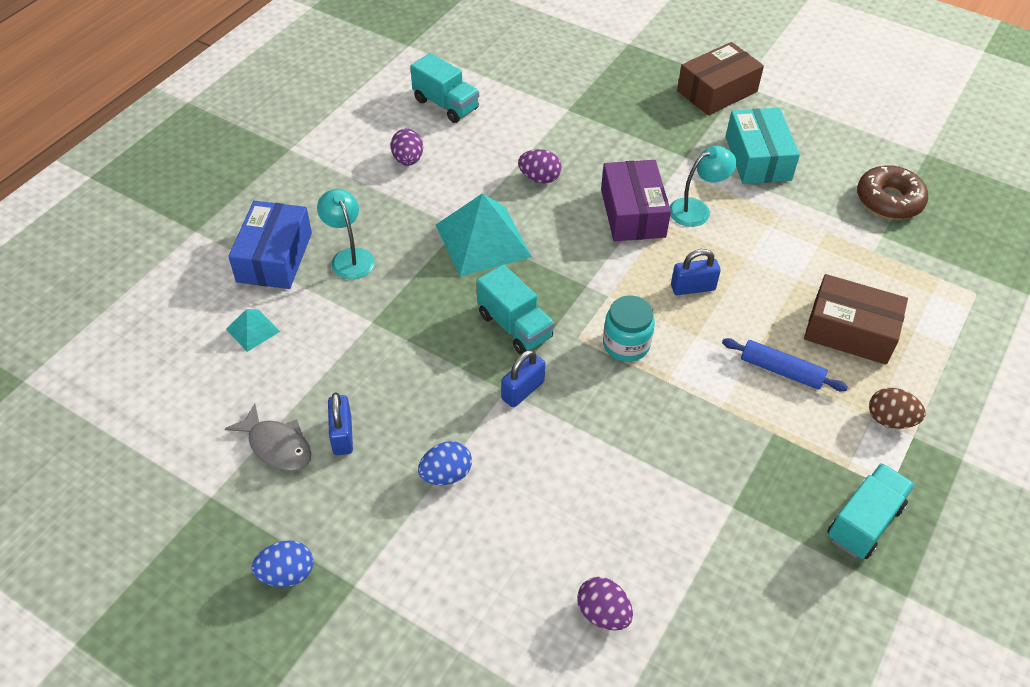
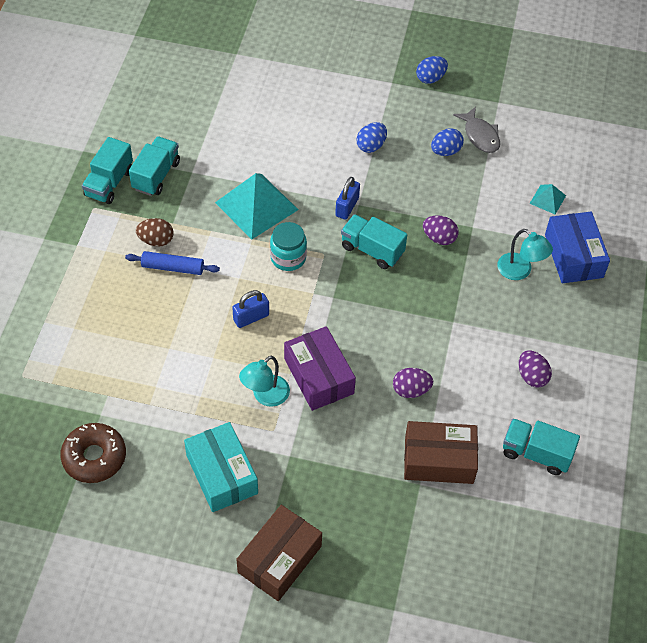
camera: 160 degrees right, 5 degrees up
(277, 446) = (480, 135): grey fish -> grey fish turned 135 degrees counterclockwise
(342, 435) = (445, 151): blue padlock -> blue egg
(483, 240) = (428, 314): turquoise pyramid -> turquoise pyramid (256, 206)
(603, 613) = (253, 102): purple egg -> purple egg (439, 238)
(789, 515) = (156, 175): none -> turquoise truck
(850, 331) = (124, 313): brown box -> brown box (439, 460)
(890, 420) = (93, 252): brown egg -> brown egg (156, 240)

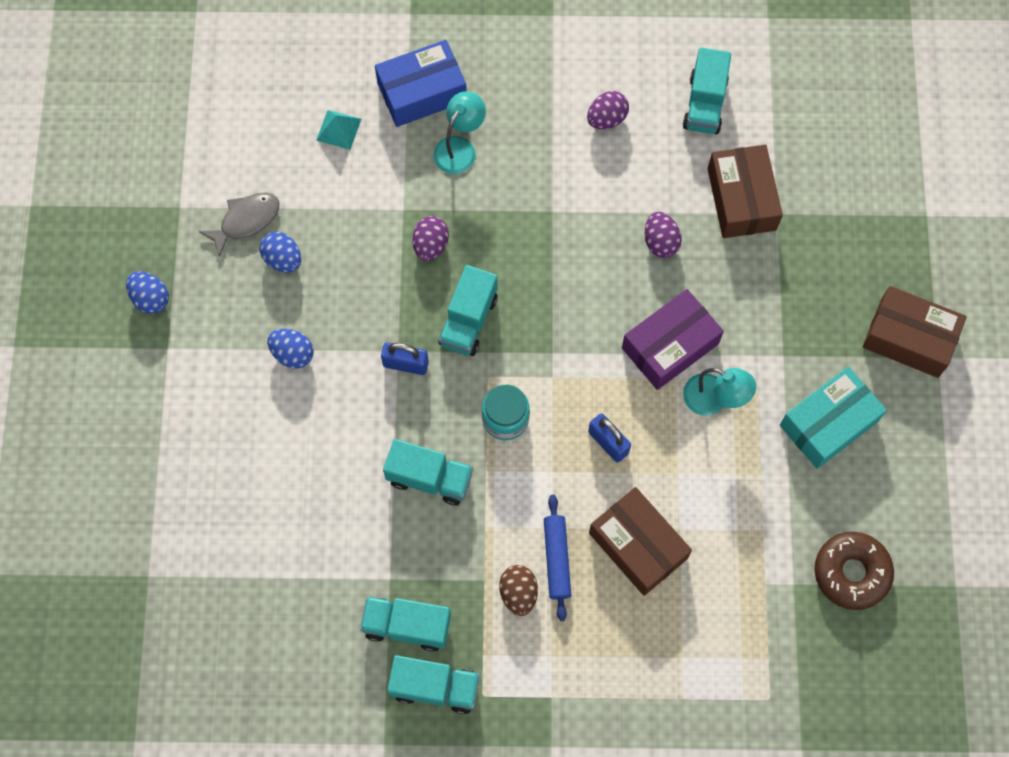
camera: 100 degrees left, 15 degrees up
(165, 319) = (638, 545): none -> brown box
(256, 206) = (429, 478): turquoise pyramid -> turquoise truck

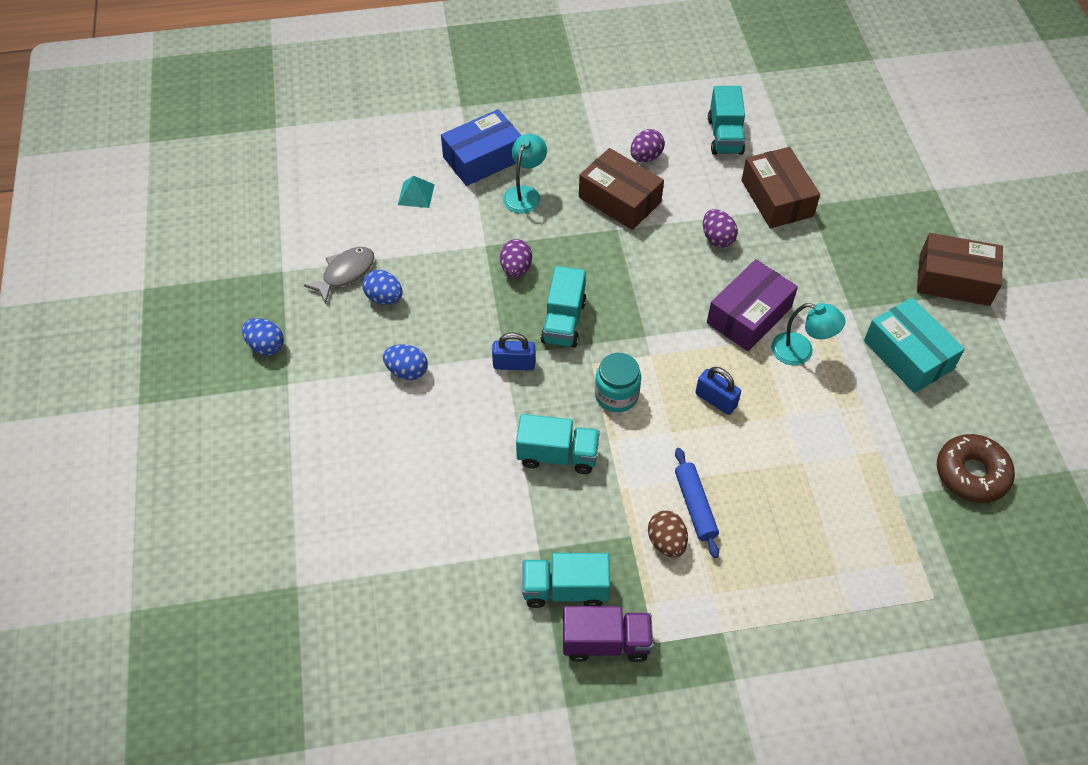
camera: 10 degrees left, 15 degrees down
(435, 687) = (606, 642): turquoise truck -> purple truck
(638, 545) = (768, 482): brown box -> brown box (619, 200)
(828, 423) = (908, 355): turquoise box -> turquoise box turned 75 degrees counterclockwise

